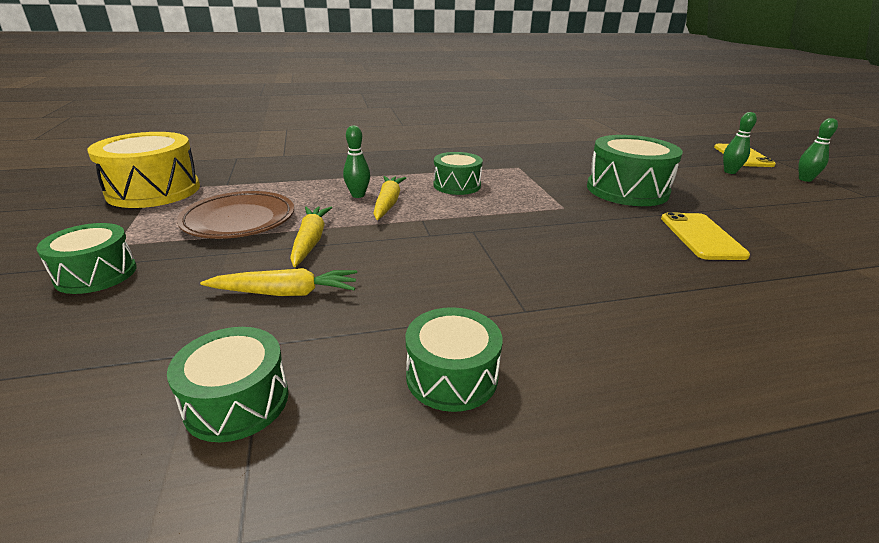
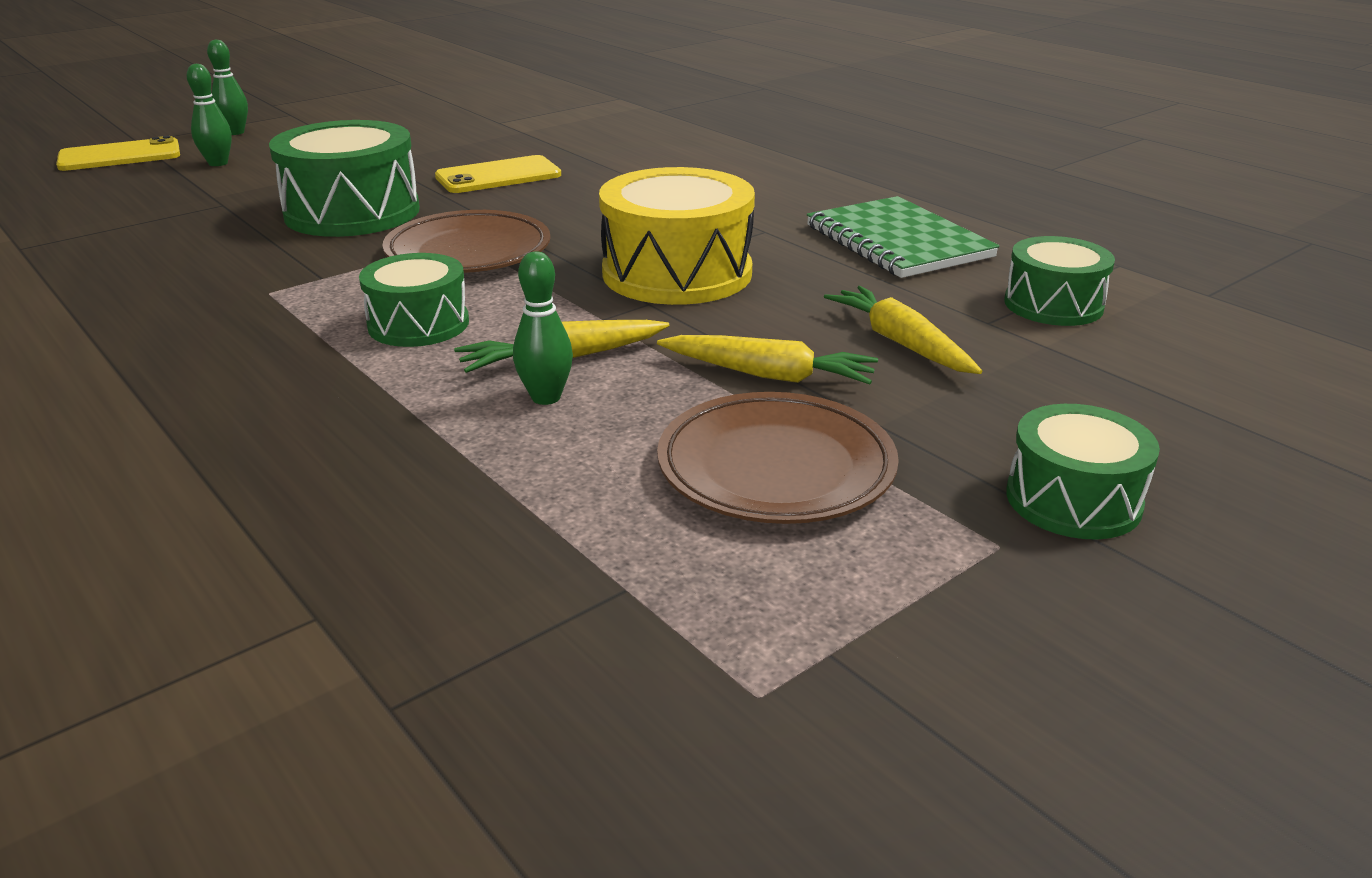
camera: 115 degrees left, 0 degrees up
(154, 190) = (769, 690): yellow drum -> yellow drum (677, 273)
(310, 241) = (768, 375): yellow carrot -> yellow carrot turned 135 degrees counterclockwise
(451, 376) = (898, 241): green drum -> green notebook
(544, 206) = (468, 252): none -> brown plate

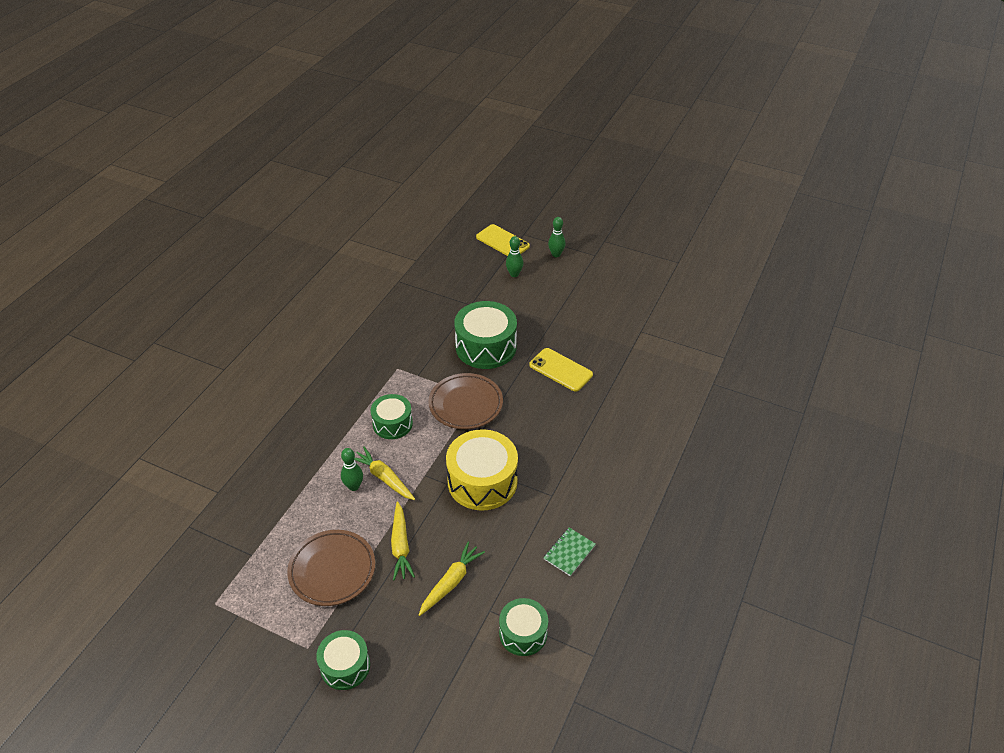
camera: 65 degrees right, 15 degrees up
(898, 241) = (569, 552): green notebook -> green notebook, size x0.53

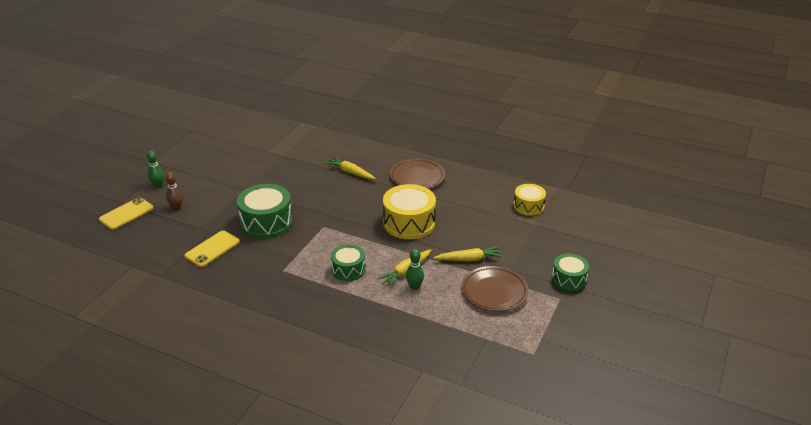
camera: 90 degrees left, 10 degrees down
(451, 582) = (496, 235): yellow carrot -> yellow carrot (350, 172)
(465, 404) = (331, 232): brown plate -> brown plate (417, 177)
(514, 274) = (176, 207): green bowling pin -> brown bowling pin
(523, 633) = (528, 206): green drum -> yellow drum
(560, 370) = (300, 187): yellow phone -> yellow phone (212, 249)
(569, 552) = (467, 188): green notebook -> none

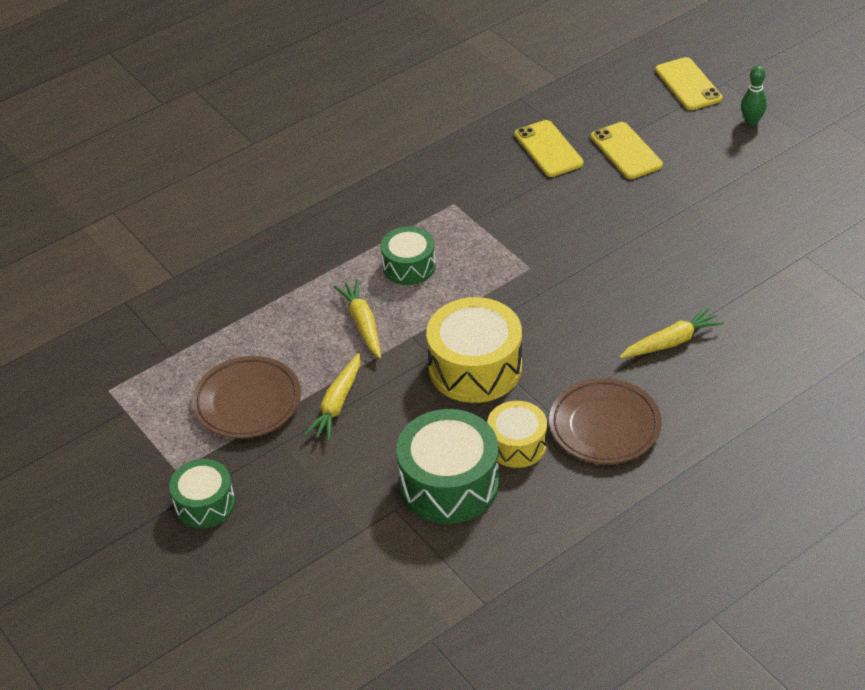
camera: 120 degrees right, 10 degrees up
(176, 207) = (676, 131): brown bowling pin -> none
(203, 220) = (626, 151): none -> yellow phone
(266, 222) = (580, 211): green drum -> green drum (449, 483)
(414, 287) = (323, 321): green bowling pin -> none
(528, 206) = (417, 548): yellow drum -> yellow drum (517, 444)

